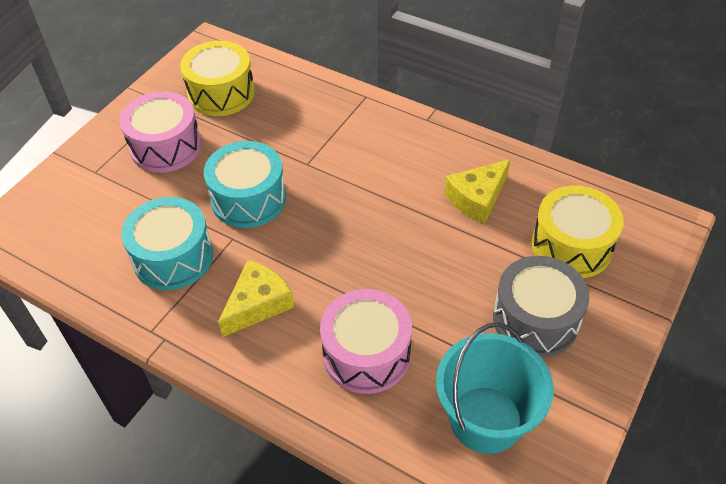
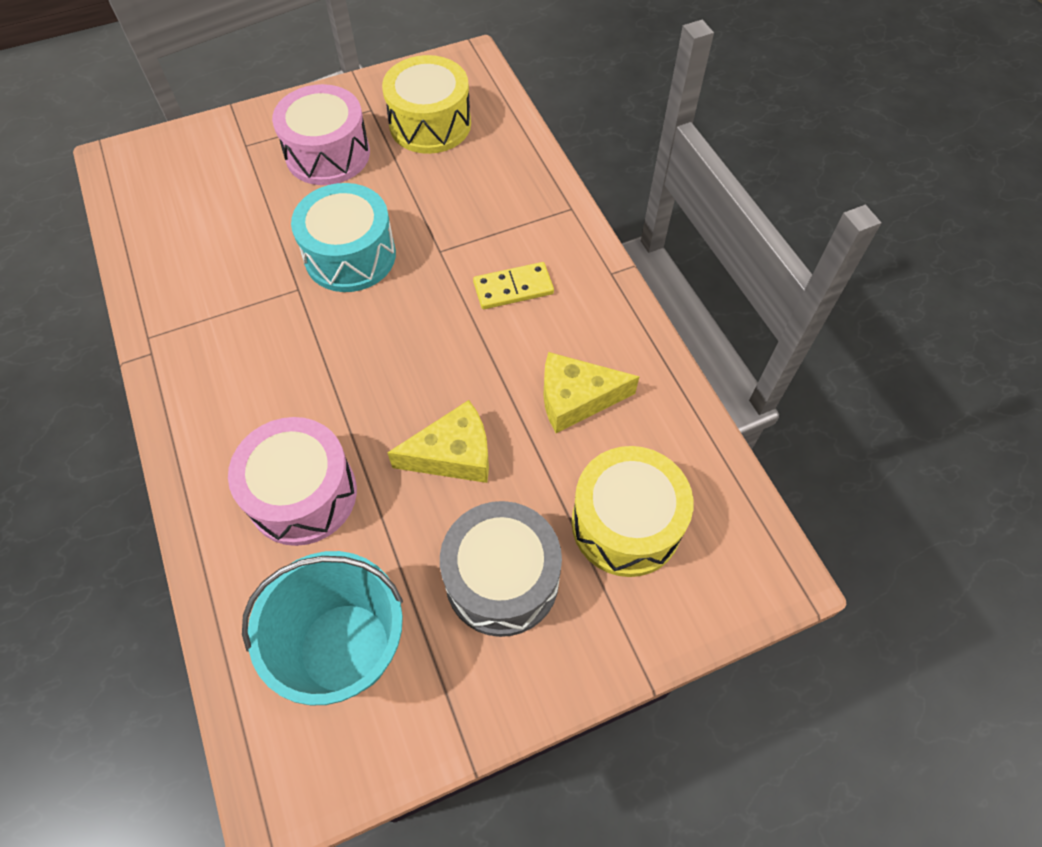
camera: 35 degrees right, 10 degrees up
(173, 257) = (230, 275): turquoise drum -> none
(258, 304) = (257, 373): yellow cheese -> yellow cheese (453, 454)
(377, 159) = (513, 288): none -> yellow domino

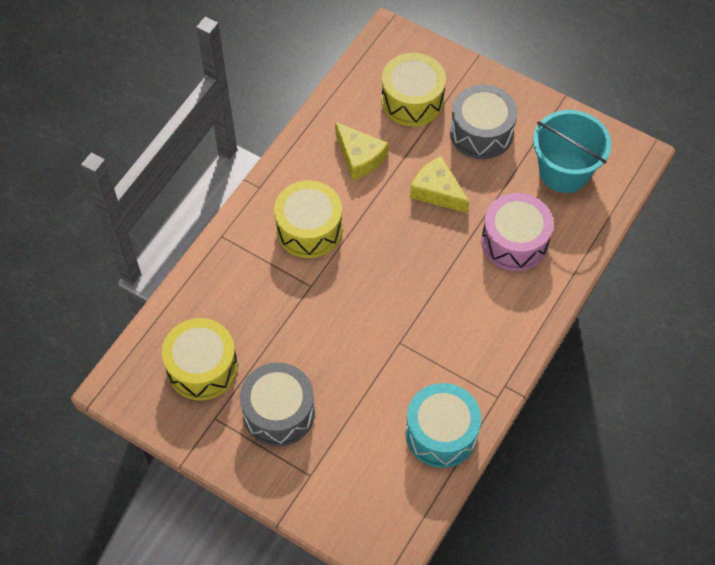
camera: 125 degrees left, 0 degrees up
(328, 154) = (279, 412): pink drum -> grey drum
(350, 255) = (353, 332): turquoise drum -> turquoise drum (441, 433)
(513, 288) = (309, 229): yellow domino -> yellow drum

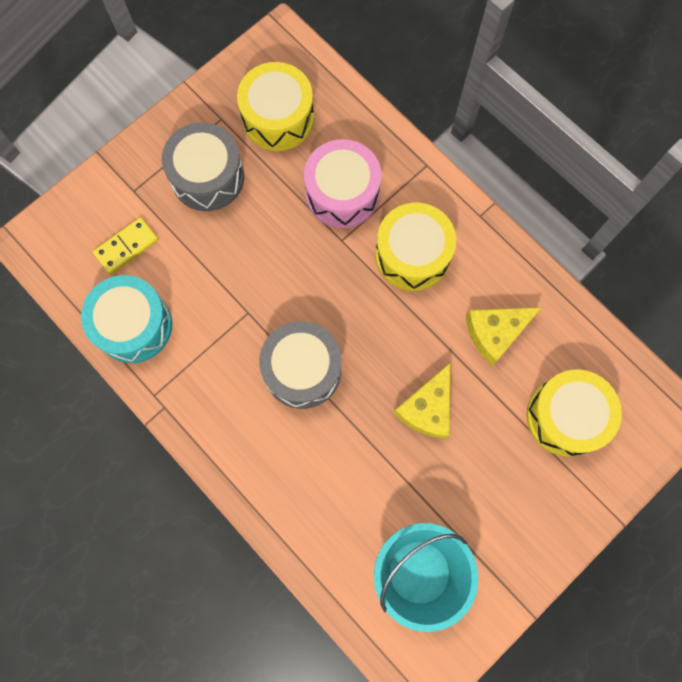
camera: 105 degrees right, 15 degrees up
(368, 463) = (126, 247): none -> yellow domino
(437, 191) = (427, 408): yellow cheese -> yellow cheese turned 150 degrees clockwise
(481, 132) = (499, 487): grey drum -> grey drum (302, 370)
(514, 242) = (336, 477): pink drum -> pink drum (342, 193)

